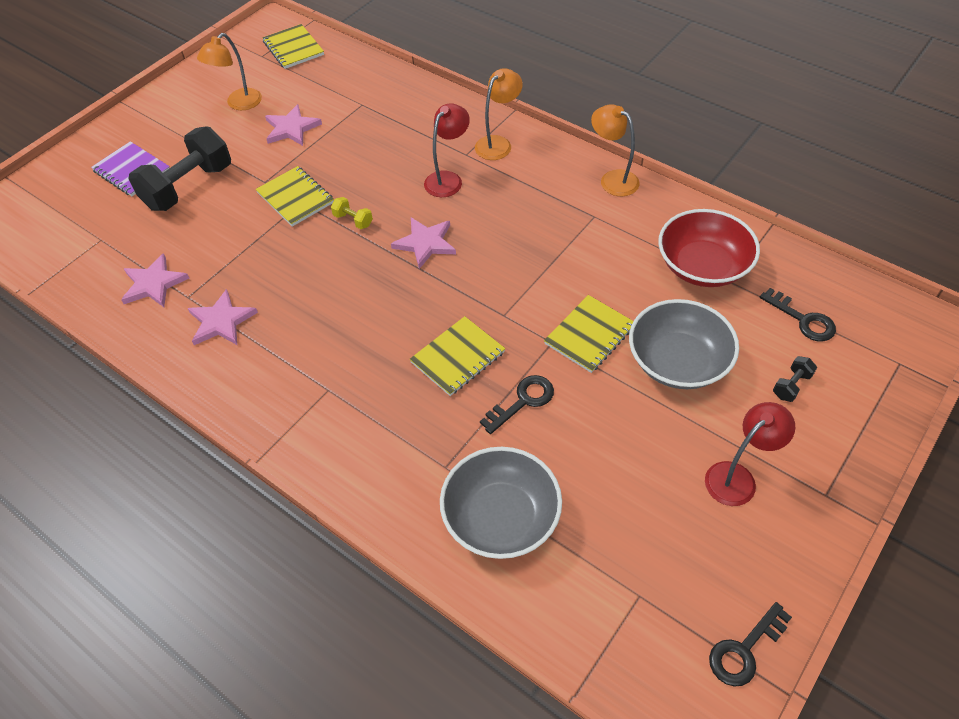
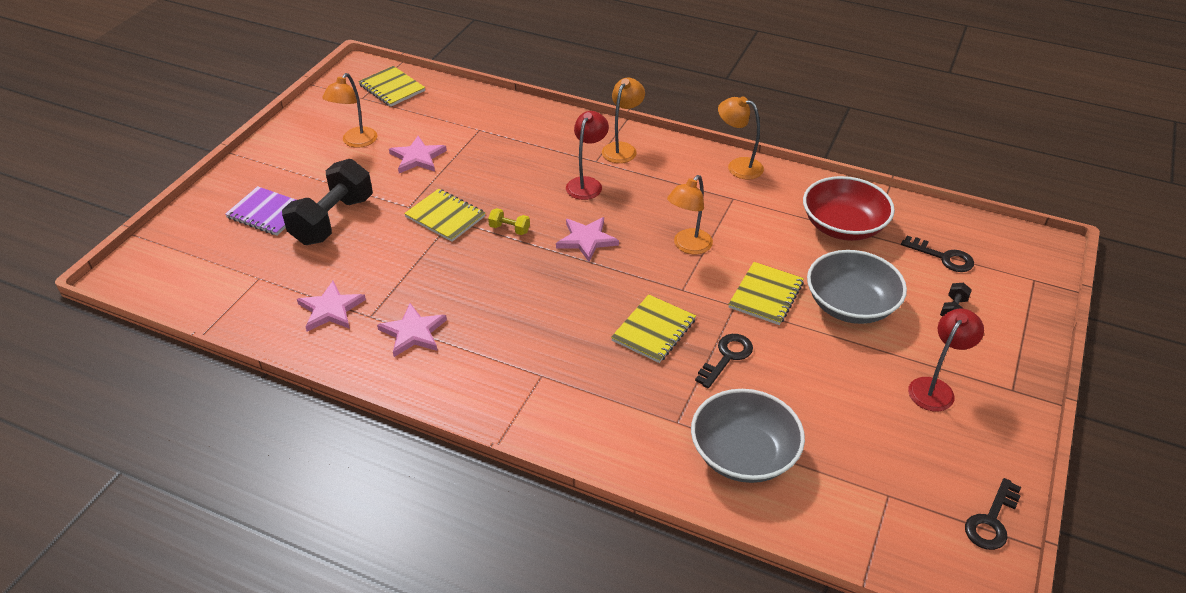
camera: 15 degrees left, 10 degrees down
(527, 266) = (688, 246): none -> orange lamp

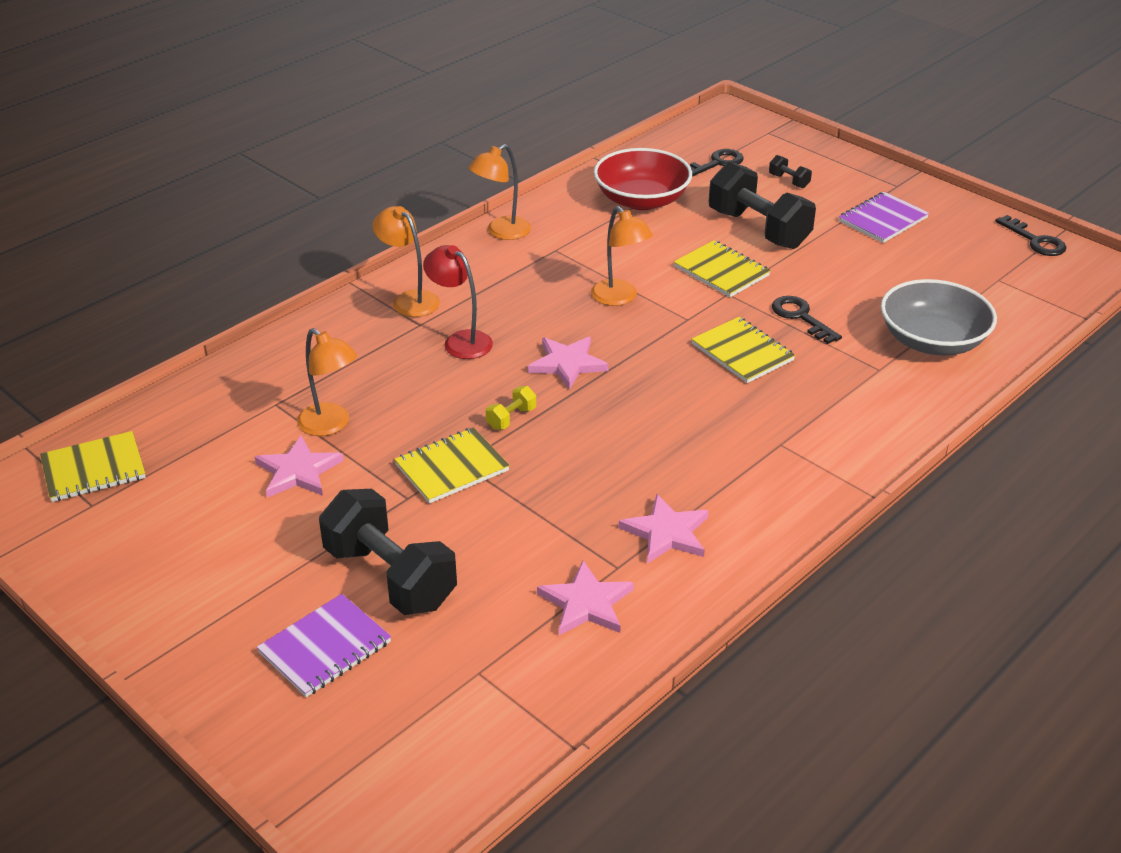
camera: 70 degrees left, 5 degrees down
(355, 142) = (209, 528): orange lamp -> orange lamp (331, 425)
(850, 305) = (758, 229): grey bowl -> black dumbbell
(935, 388) = (882, 220): red lamp -> purple notebook

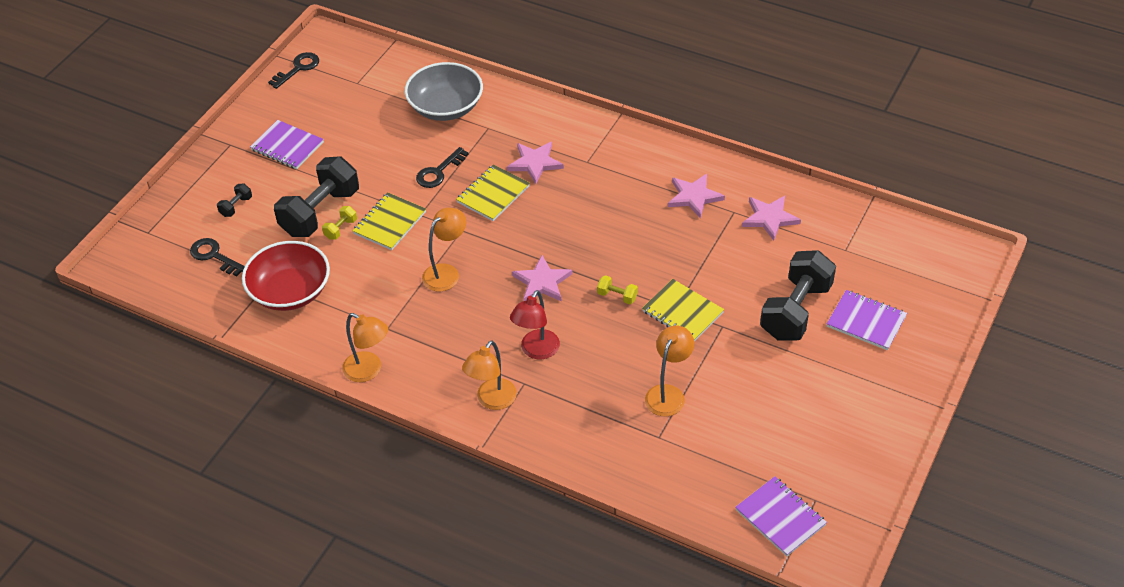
camera: 105 degrees left, 10 degrees up
(93, 469) = (780, 517): yellow notebook -> purple notebook
(298, 471) = (725, 393): pink star -> pink star (535, 163)
(725, 239) = (341, 229): none -> yellow dumbbell

